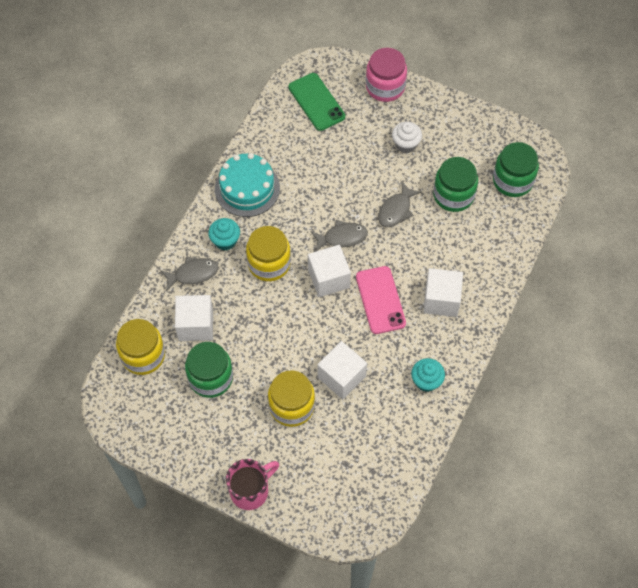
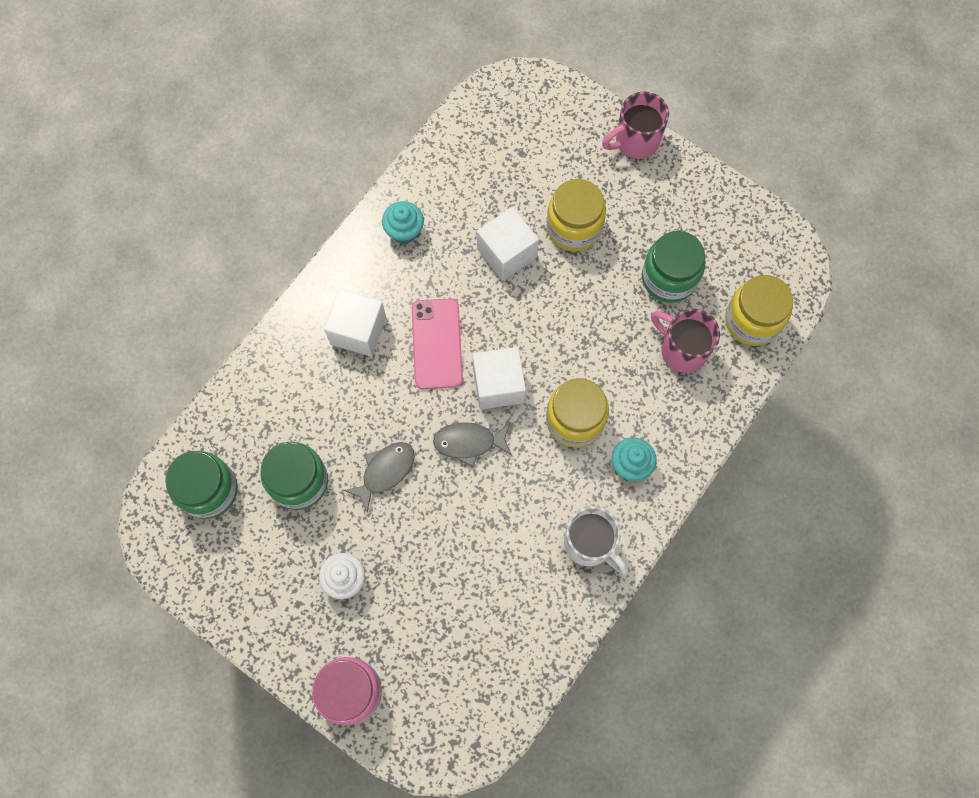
camera: 170 degrees left, 10 degrees up
(193, 274) = (679, 422): grey fish -> none
(195, 325) = (682, 349): white cube -> pink mug
(247, 188) = (590, 544): turquoise cake -> white mug
(316, 102) = (463, 681): green phone -> none

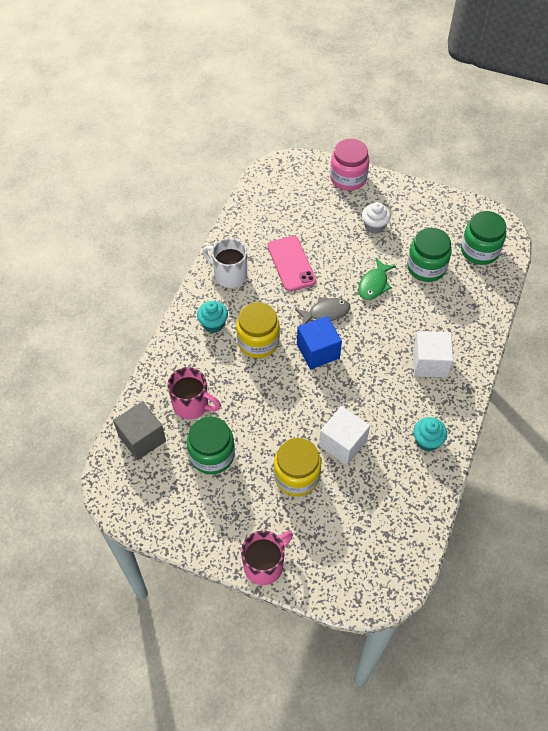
camera: 165 degrees right, 15 degrees down
(385, 472) = (374, 284): grey fish -> green fish
(437, 344) = (371, 367): pink phone -> pink phone (291, 263)
(498, 385) = (318, 351): white cube -> blue cube
(752, 320) = (142, 438): yellow jar -> grey cube

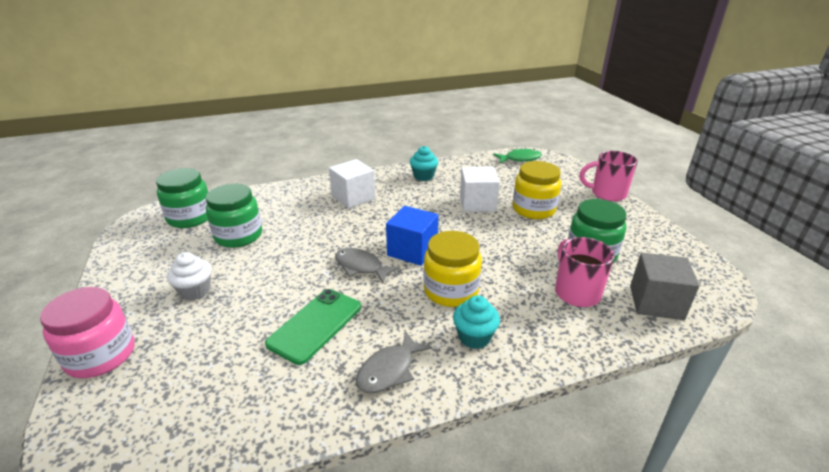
camera: 130 degrees left, 25 degrees down
(229, 275) = (389, 370): white mug -> grey fish
(291, 263) = (315, 325): pink phone -> green phone
(374, 284) = (291, 255): green fish -> green fish (520, 159)

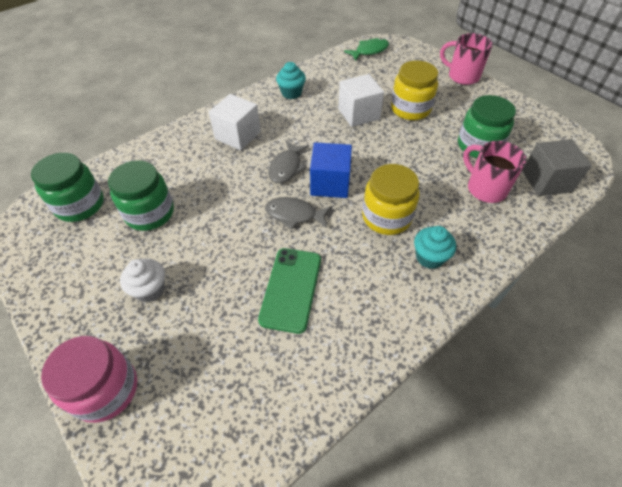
camera: 20 degrees left, 20 degrees up
(389, 370) = (380, 311): grey fish -> grey fish (286, 167)
(607, 194) = (462, 76): pink mug -> pink mug turned 45 degrees clockwise

